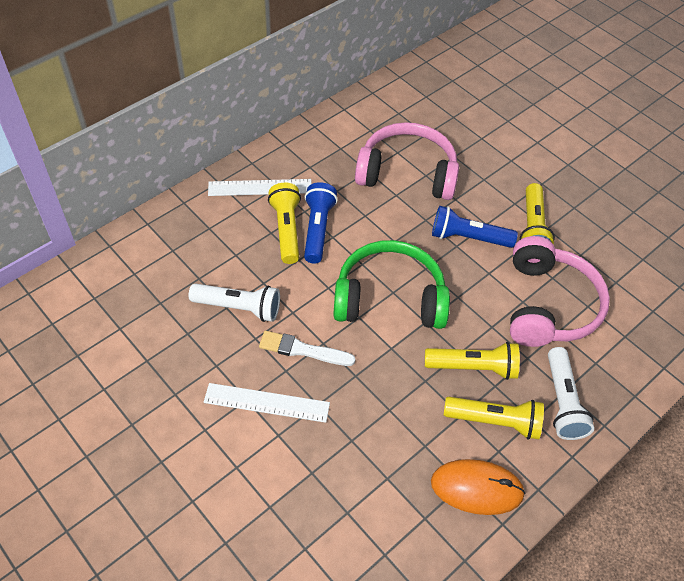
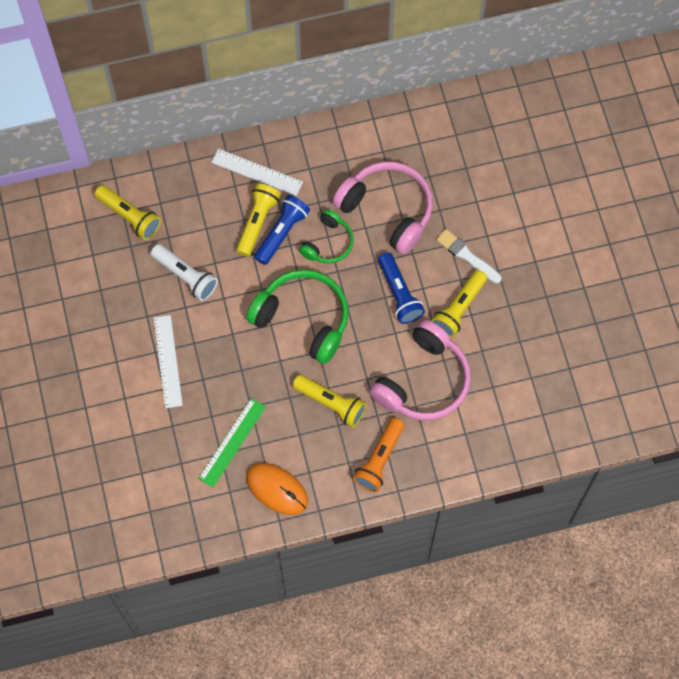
camera: 30 degrees right, 15 degrees up
(267, 402) = (168, 361): white ruler -> white ruler turned 45 degrees clockwise
(303, 350) = (214, 332): white brush -> white brush (467, 256)
(369, 221) = (328, 243): none -> green headphones
(393, 458) = (232, 442): none -> green ruler
(468, 237) = (399, 294): blue flashlight -> blue flashlight turned 150 degrees counterclockwise
(495, 421) = (320, 450): yellow flashlight -> yellow flashlight (129, 217)
(562, 402) = (379, 460): white flashlight -> orange flashlight

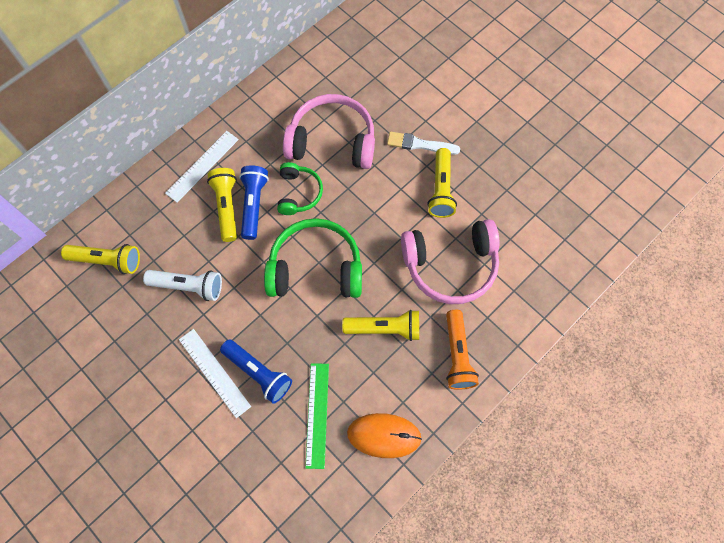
camera: 30 degrees left, 0 degrees up
(257, 172) = (202, 166): white ruler -> white ruler turned 45 degrees counterclockwise
(399, 294) = (384, 204): blue flashlight -> blue flashlight (258, 373)
(423, 381) = (450, 265): pink headphones -> pink headphones turned 75 degrees clockwise

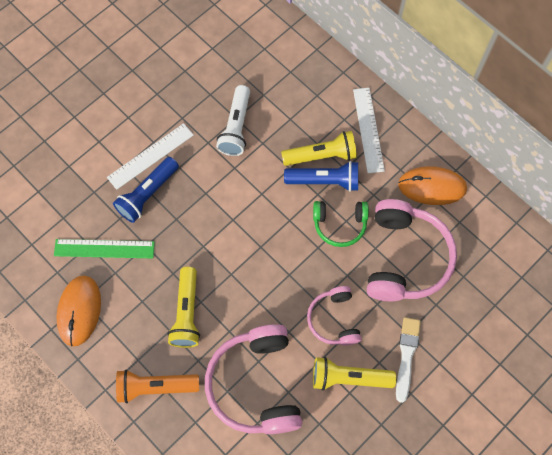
camera: 90 degrees right, 0 degrees up
(107, 261) = (263, 56): yellow flashlight -> none
(202, 166) = (368, 129): white ruler -> white ruler turned 45 degrees clockwise
(265, 117) = (432, 187): none -> orange mouse
(315, 268) = (254, 244): green headphones -> none
(389, 200) = (334, 319): none -> pink headphones

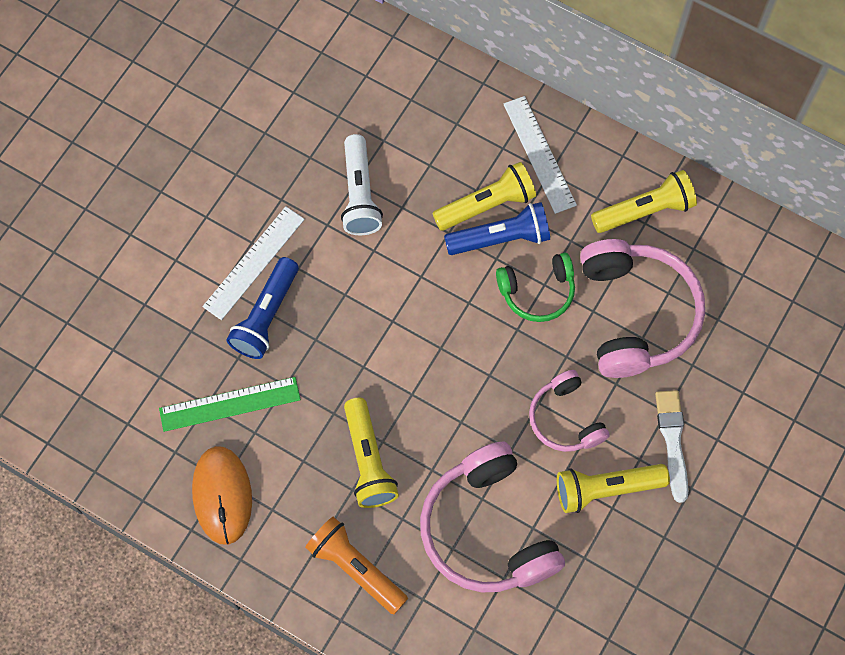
camera: 15 degrees left, 0 degrees up
(155, 387) = (356, 568): orange flashlight -> orange flashlight turned 60 degrees clockwise
(432, 187) = (645, 211): orange mouse -> yellow flashlight

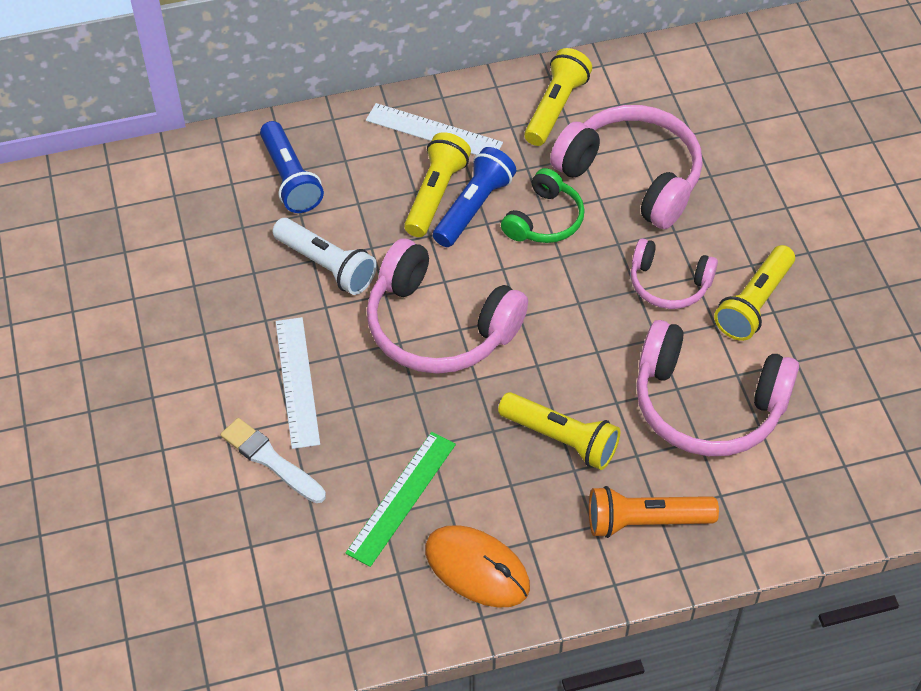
camera: 45 degrees left, 15 degrees down
(266, 316) = (354, 410): blue flashlight -> blue flashlight (290, 179)
(381, 306) = (439, 326): none -> pink headphones
(672, 441) = (758, 234): white brush -> white brush (271, 460)

